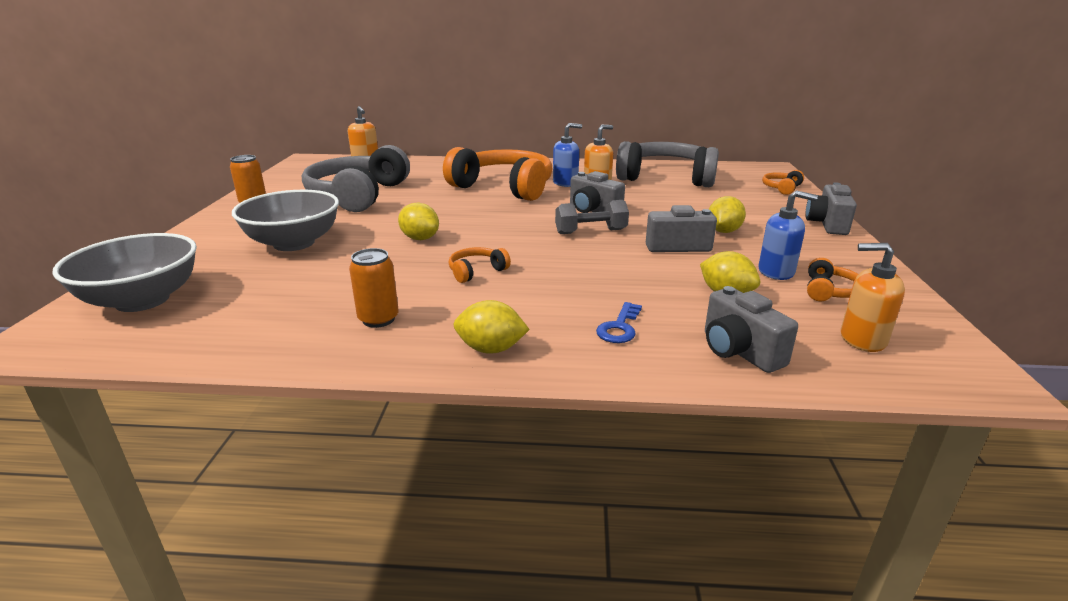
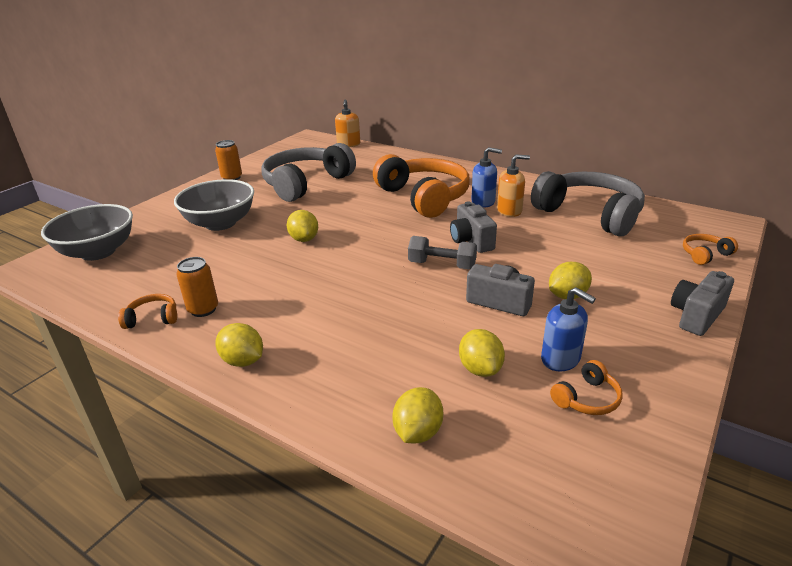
camera: 30 degrees right, 5 degrees up
(476, 271) = (309, 284): orange headphones -> orange headphones (152, 318)
(619, 327) = (351, 373): blue key -> none
(739, 351) = (418, 432): grey camera -> yellow lemon
(862, 339) = (547, 463): orange soap dispenser -> none

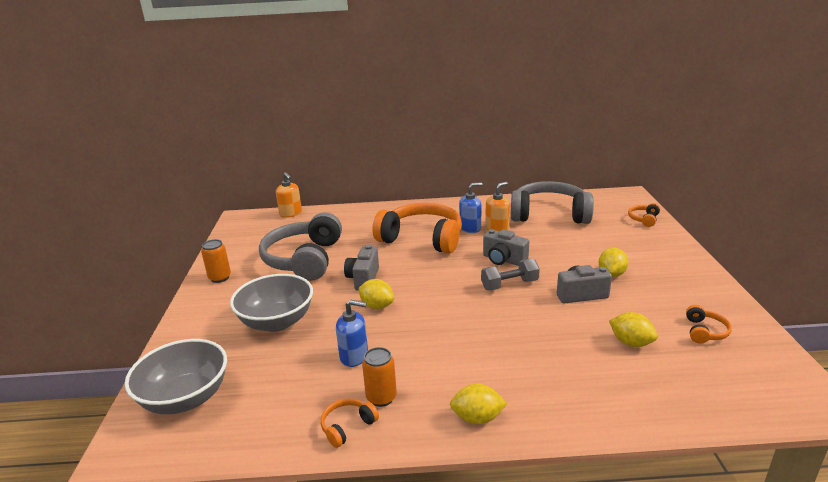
camera: 35 degrees left, 5 degrees down
(418, 432) = (655, 400): yellow lemon -> none
(561, 359) = (662, 315): blue soap dispenser -> blue soap dispenser (354, 356)
(696, 316) = (688, 258): grey camera -> grey camera (363, 279)

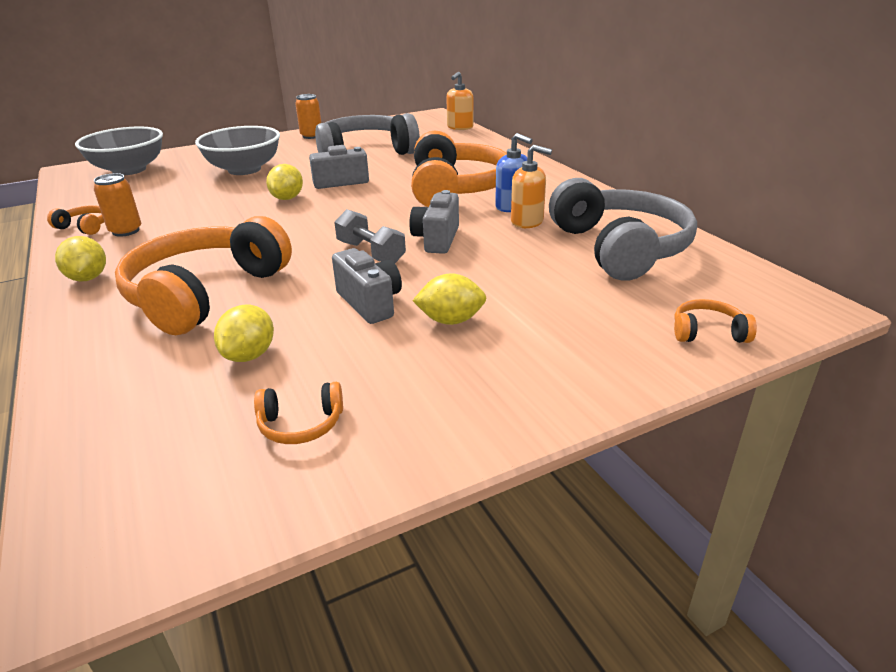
camera: 65 degrees right, 5 degrees up
(354, 356) = (192, 208): blue soap dispenser -> none
(538, 356) = (206, 293): none -> orange headphones

